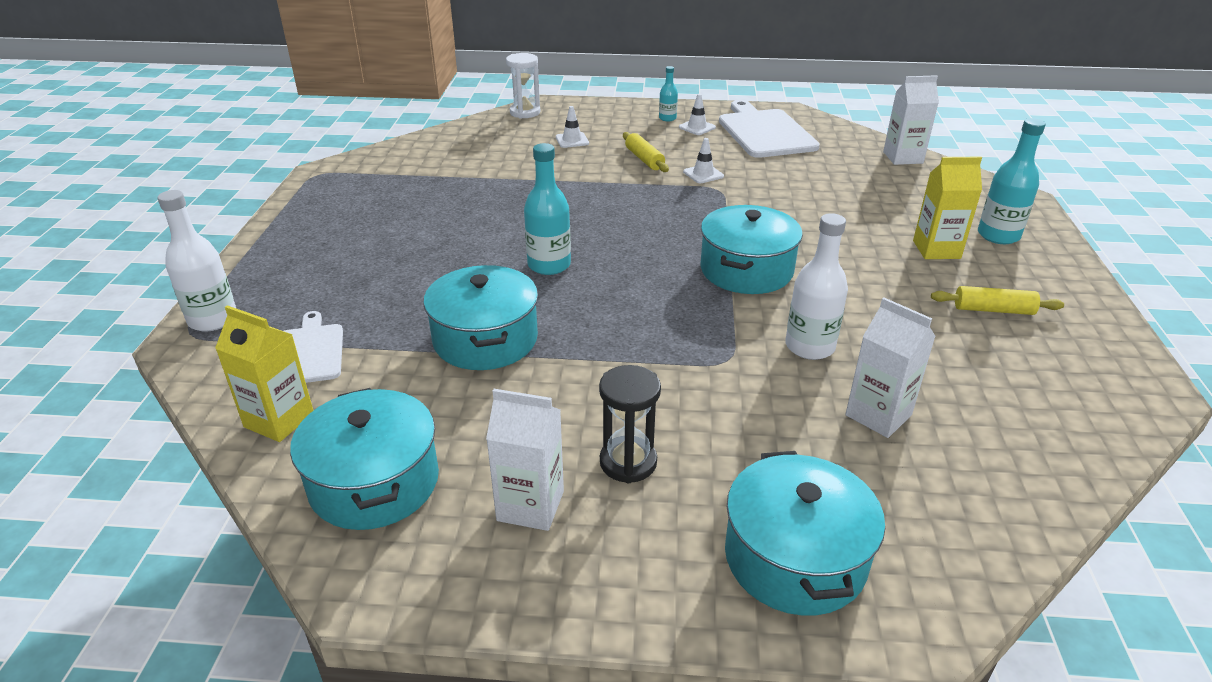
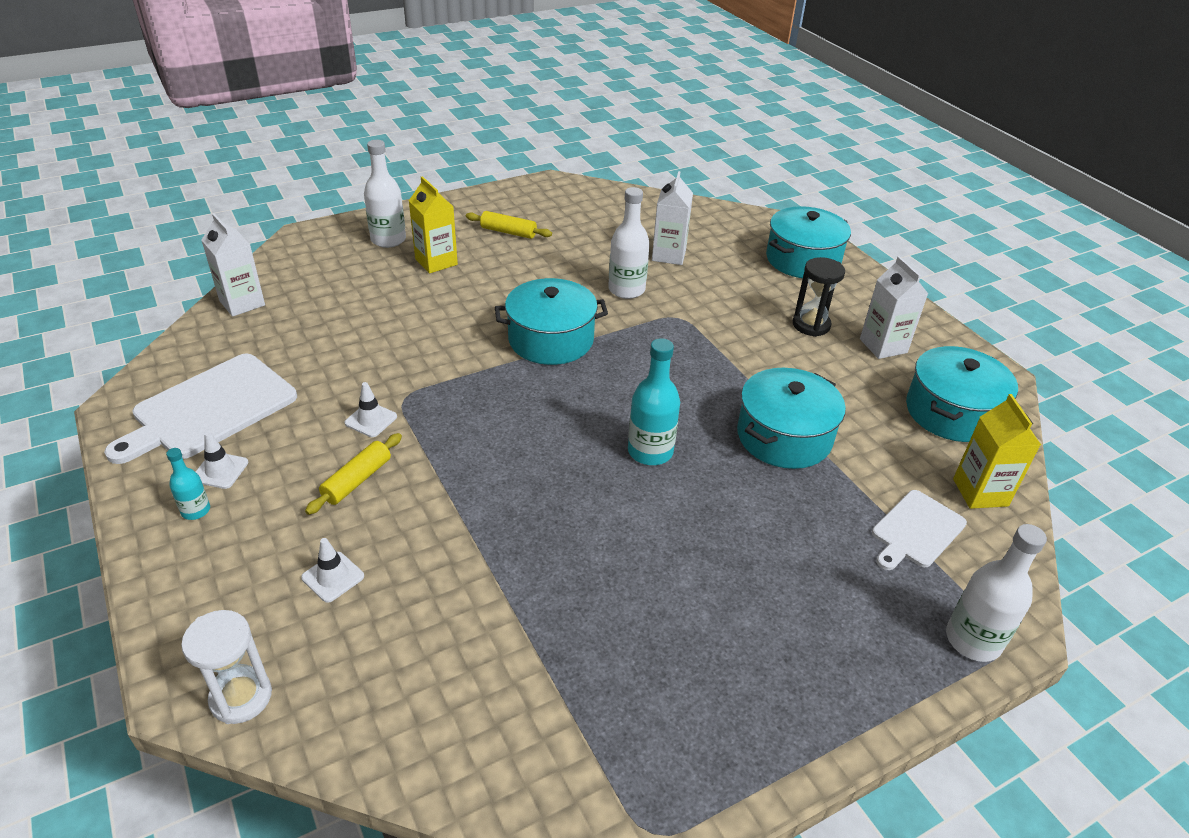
camera: 125 degrees left, 5 degrees up
(993, 310) = (508, 232): yellow rolling pin -> yellow rolling pin turned 45 degrees counterclockwise
(998, 235) = (388, 240): turquoise bottle -> white bottle

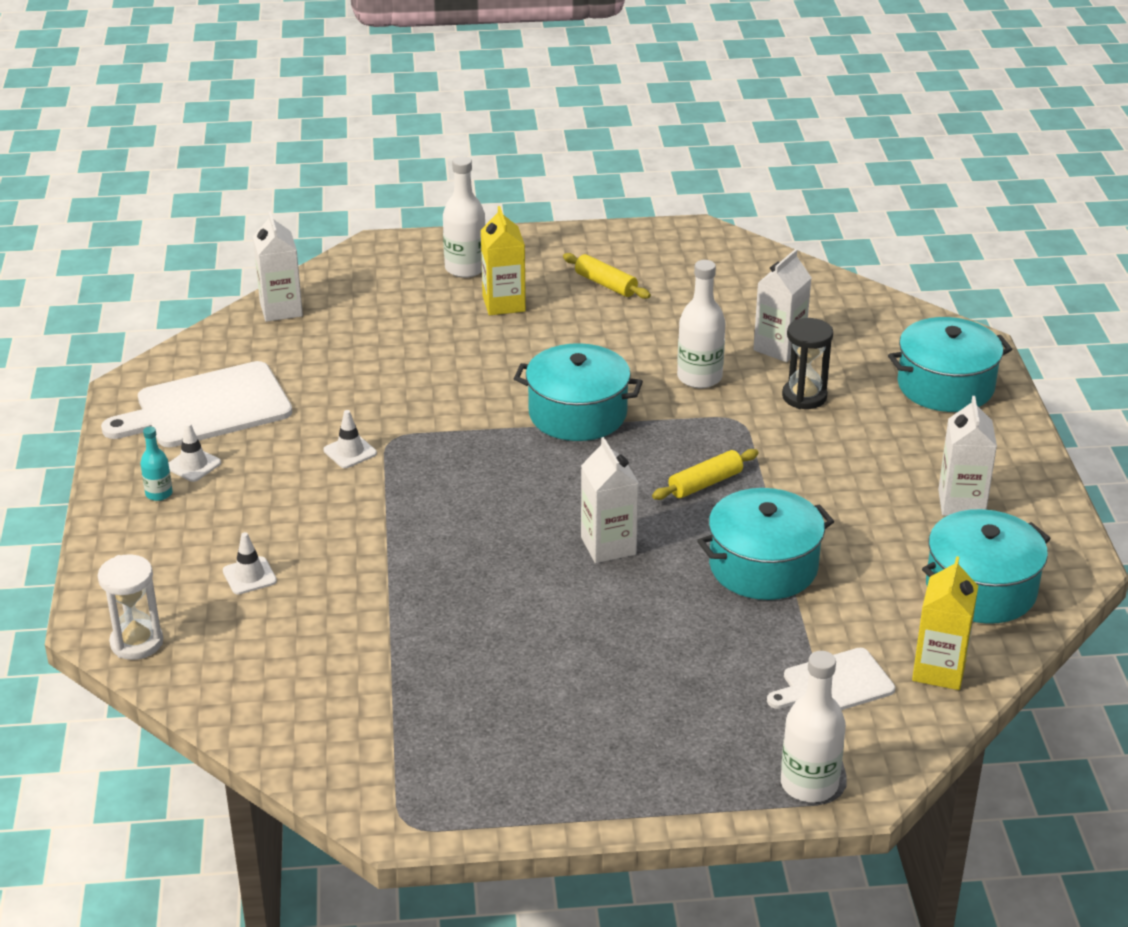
camera: 25 degrees right, 5 degrees down
(357, 480) = (309, 503): yellow rolling pin -> yellow rolling pin (705, 483)
(650, 451) = (608, 546): turquoise bottle -> white carton
(811, 325) = (891, 462): black hourglass -> black hourglass (804, 397)

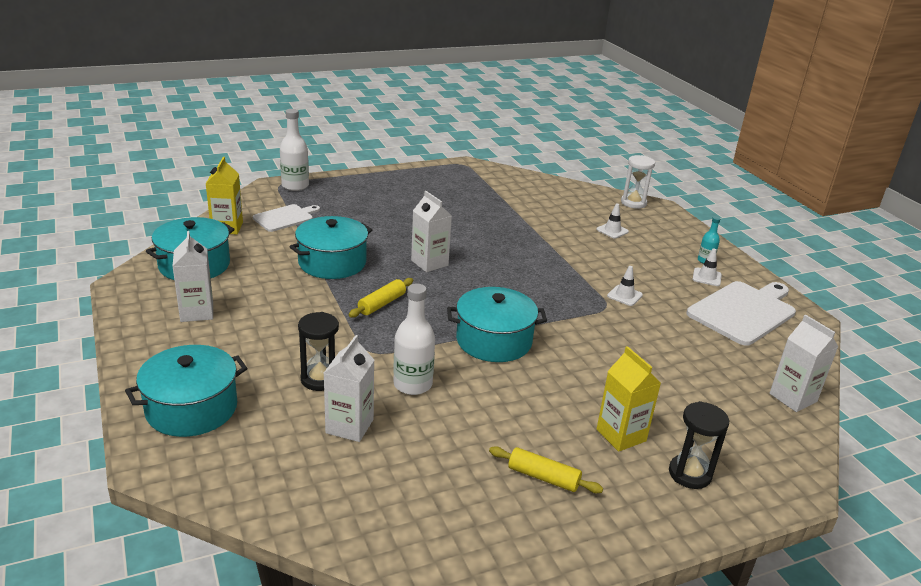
camera: 160 degrees right, 5 degrees down
(465, 268) = (689, 474): white bottle -> black hourglass

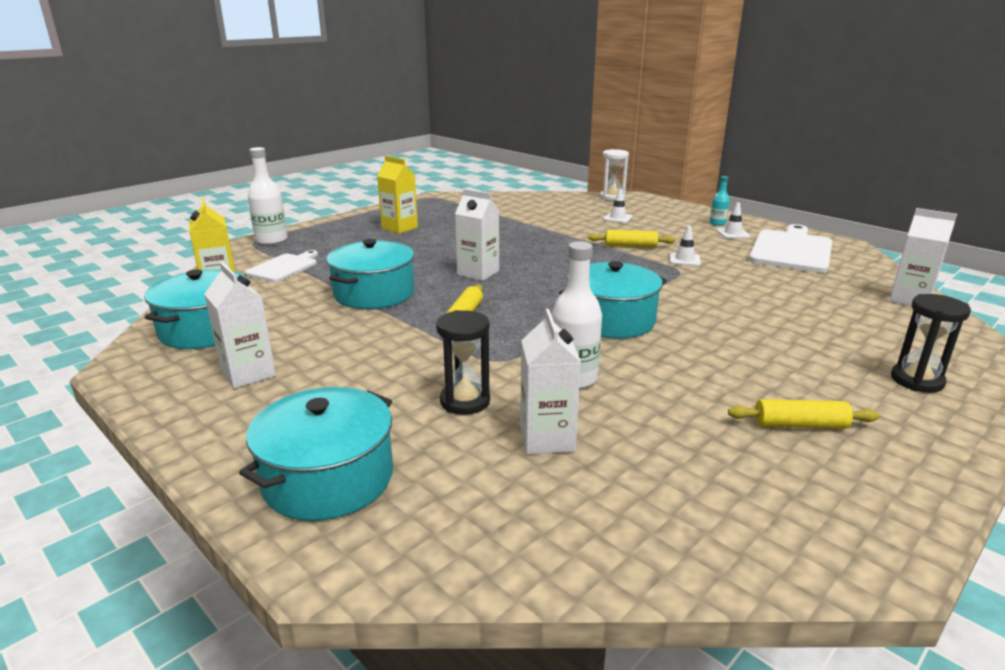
camera: 20 degrees left, 5 degrees down
(590, 267) = (630, 246): none -> yellow rolling pin
(621, 435) = (820, 366): yellow carton -> yellow carton (399, 228)

